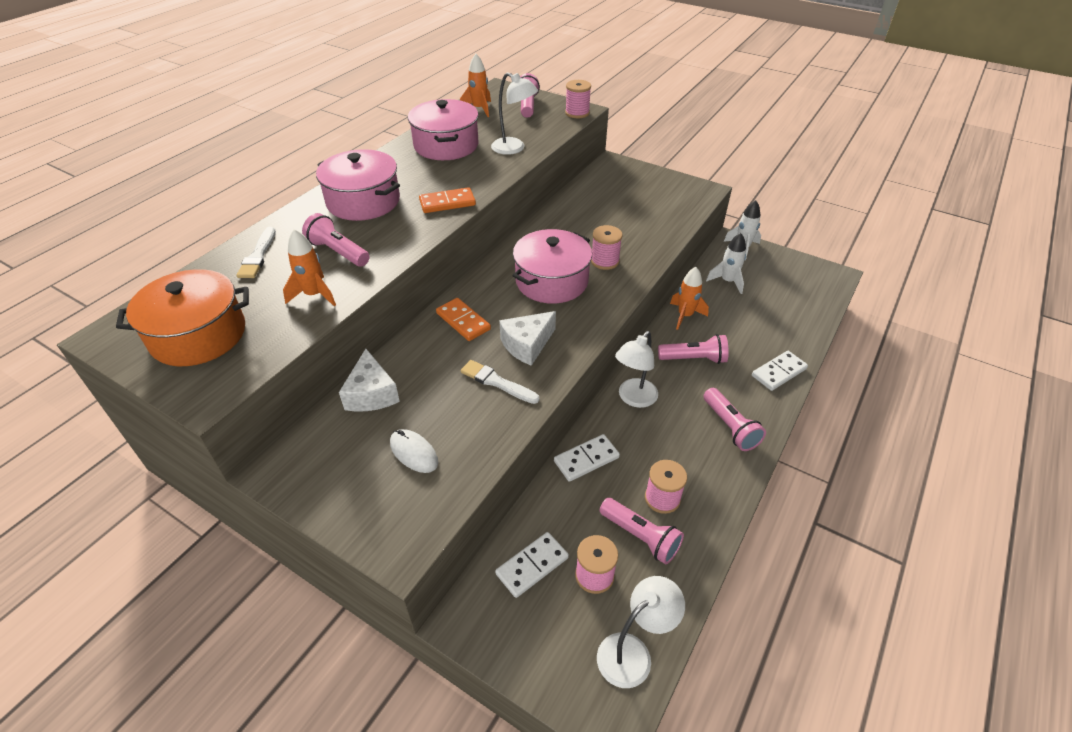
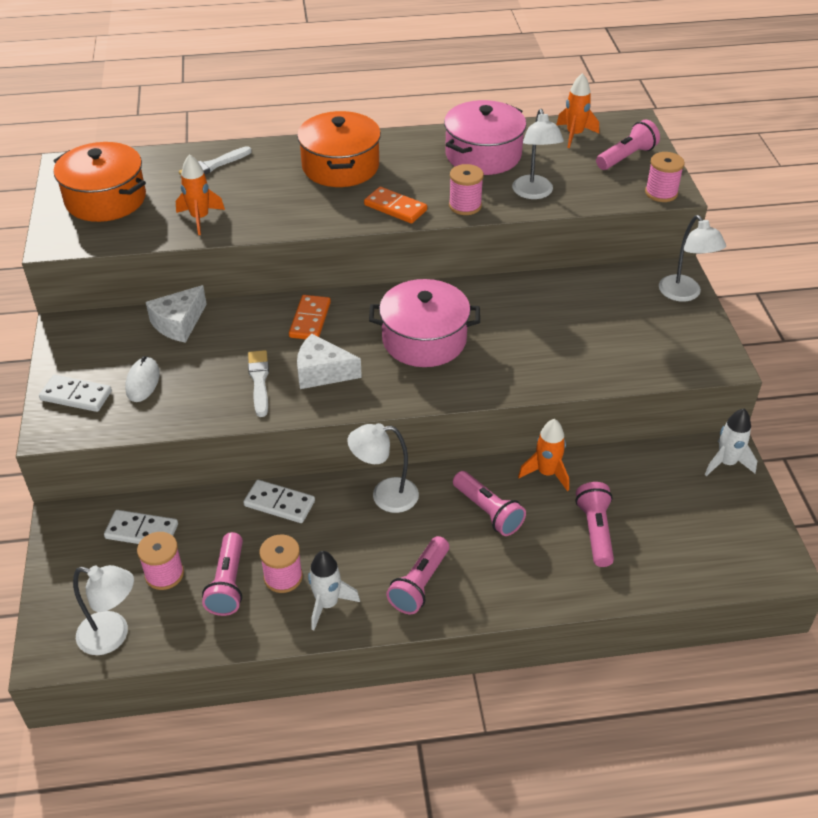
camera: 50 degrees right, 0 degrees up
(338, 252) = (261, 196): pink flashlight -> pink flashlight (595, 531)
(363, 201) = (340, 166): pink pot -> orange pot
(605, 261) = (496, 356): pink spool -> pink spool (465, 206)
(633, 170) = (684, 294): none -> white lamp
(727, 281) = (647, 479): white rocket -> white rocket (327, 604)
(778, 372) = (542, 588): white domino -> white domino (76, 395)

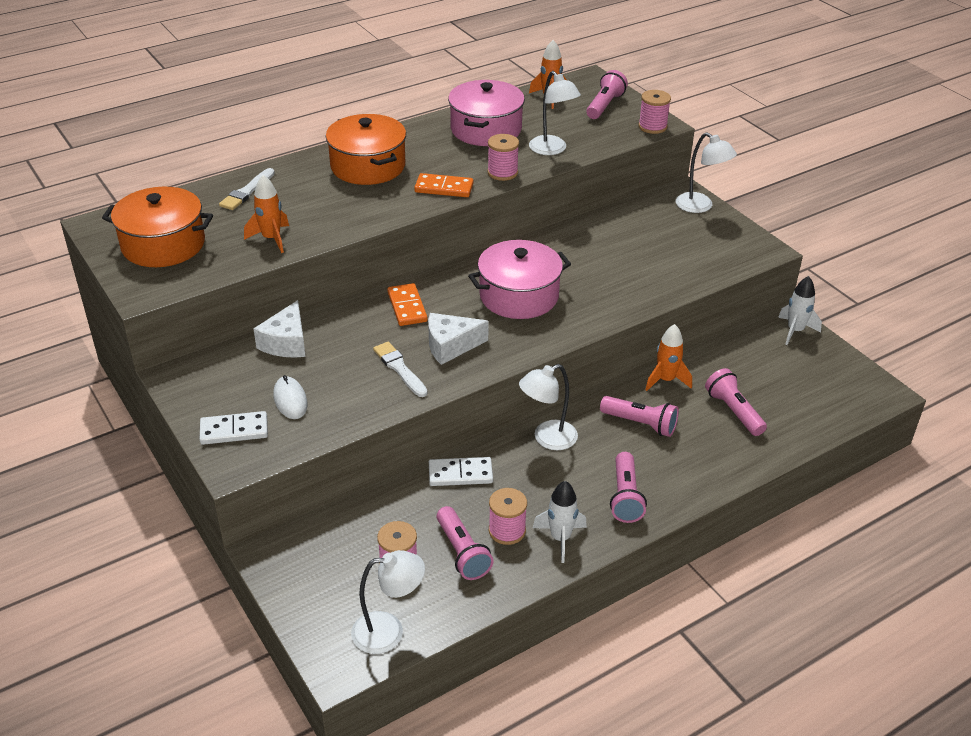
camera: 25 degrees left, 5 degrees down
(142, 531) = (350, 537): white domino -> none

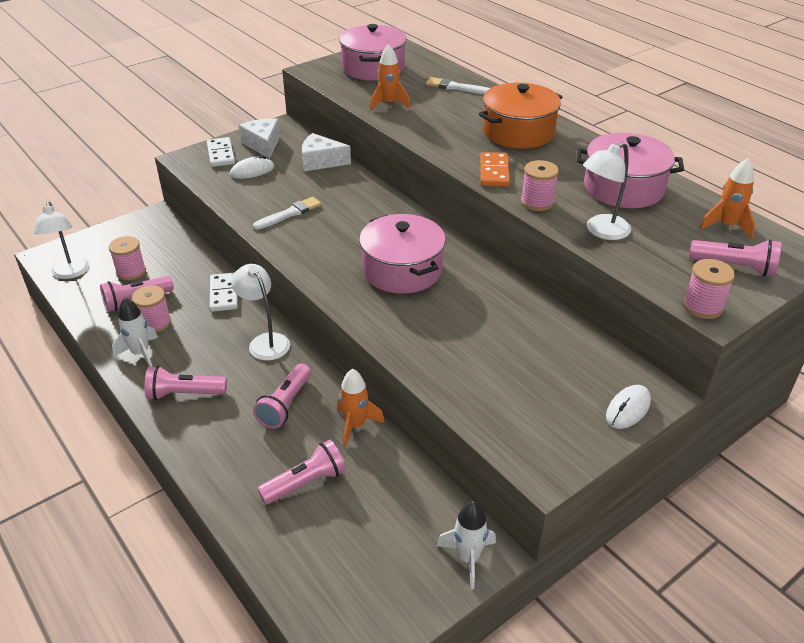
camera: 85 degrees right, 0 degrees up
(163, 245) = (373, 68): orange pot -> pink pot
(407, 307) = (375, 210): orange domino -> none
(450, 346) = (321, 236): white cheese -> white cheese (263, 145)
(700, 206) = (628, 409): white lamp -> white mouse

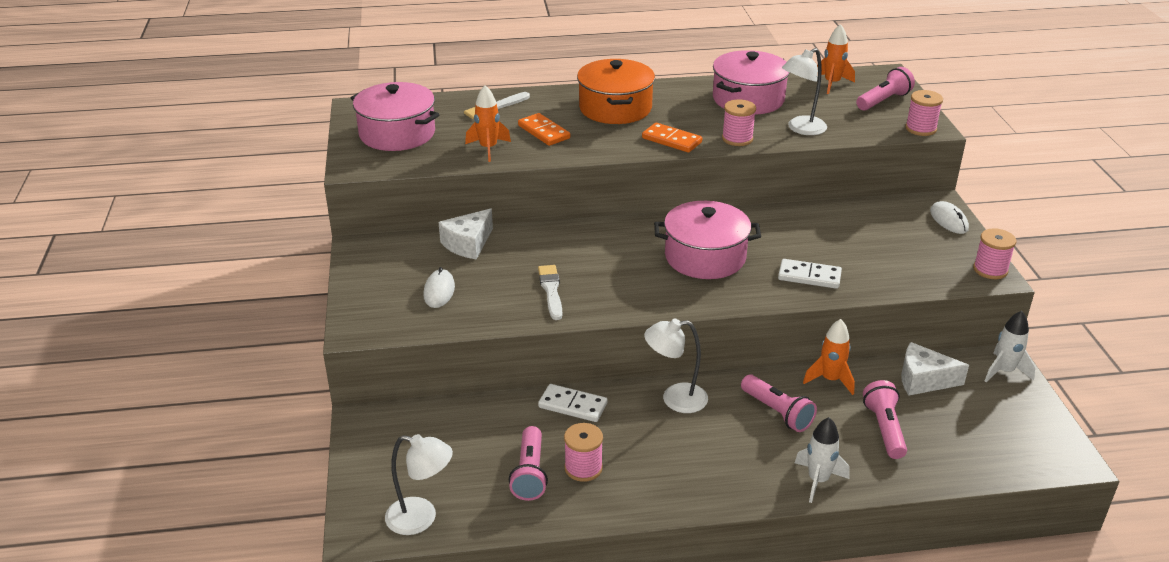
camera: 60 degrees left, 5 degrees down
(131, 272) = (466, 465): pink spool -> pink spool (990, 270)
(140, 353) = (629, 491): white rocket -> white rocket (818, 480)
(184, 394) = (718, 474): pink flashlight -> none
(221, 154) = (376, 302): white domino -> white domino (809, 276)
(263, 145) = (388, 269): white cheese -> white cheese (923, 380)
(440, 116) = (544, 132): none -> orange domino
(601, 231) = (801, 129): white lamp -> white lamp turned 60 degrees clockwise

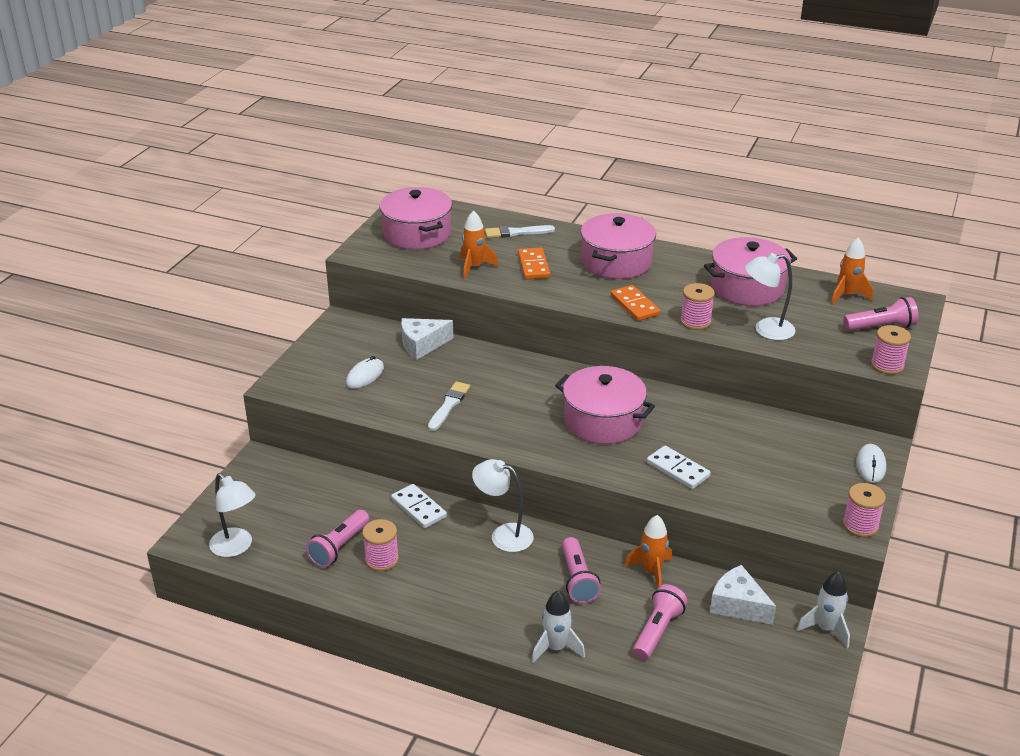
camera: 30 degrees right, 0 degrees up
(615, 108) = (616, 262): orange pot -> pink pot

